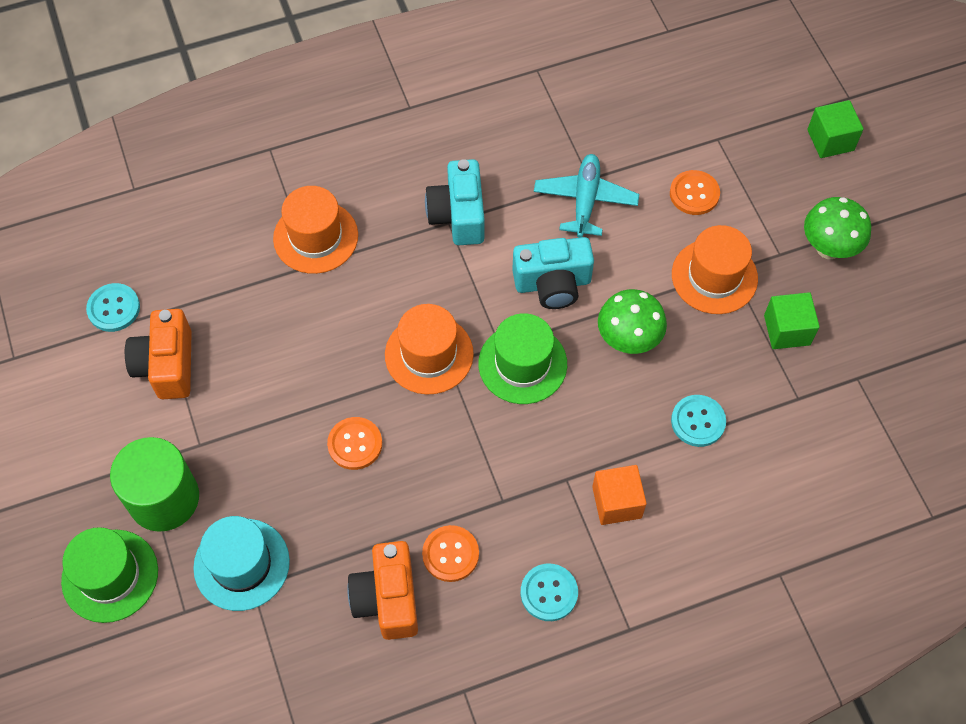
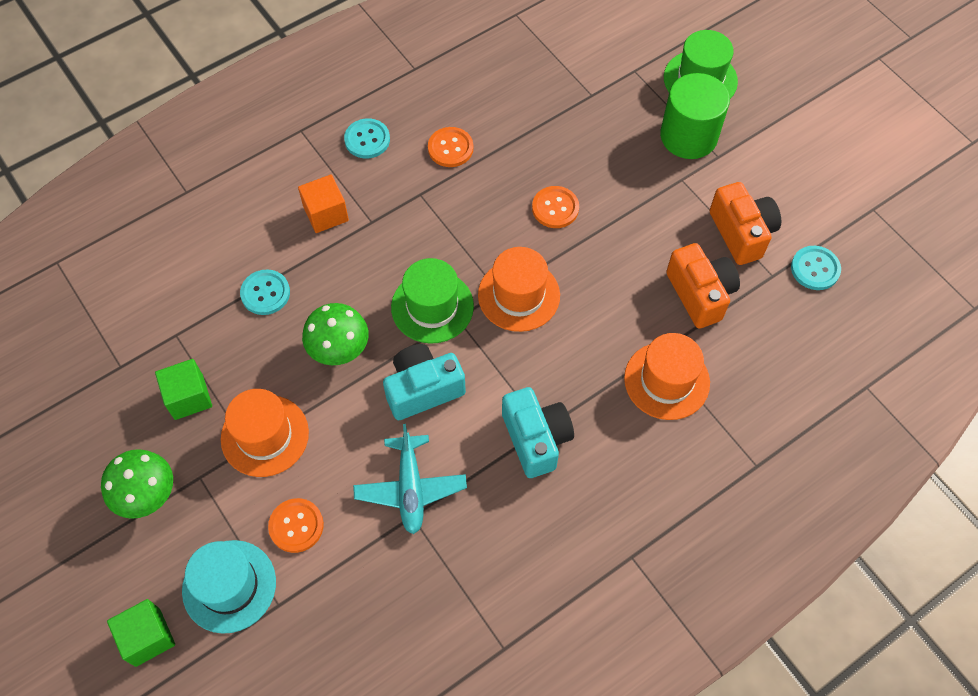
camera: 165 degrees right, 0 degrees up
(241, 564) = (607, 107): turquoise hat -> turquoise hat (229, 586)
(387, 598) = (489, 110): orange camera -> orange camera (700, 294)

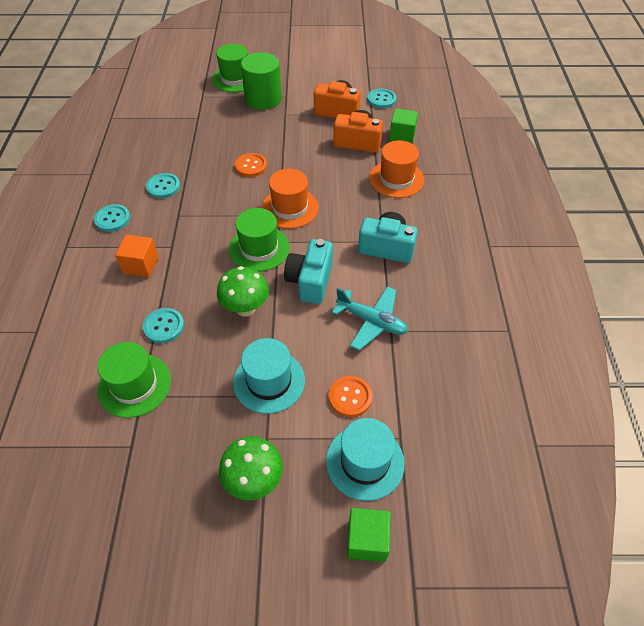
camera: 55 degrees left, 10 degrees down
(183, 320) = (134, 385): none -> green hat
(189, 397) = (198, 413): green cube -> green cube (402, 136)
(265, 435) = (269, 381): orange hat -> turquoise hat
(450, 148) = (163, 187): orange button -> turquoise button

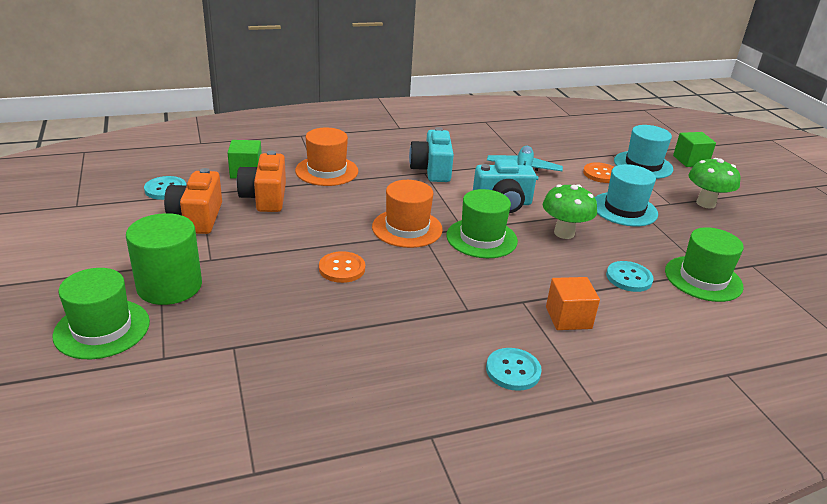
camera: 110 degrees left, 20 degrees down
(163, 187) = (420, 338): turquoise button -> none

